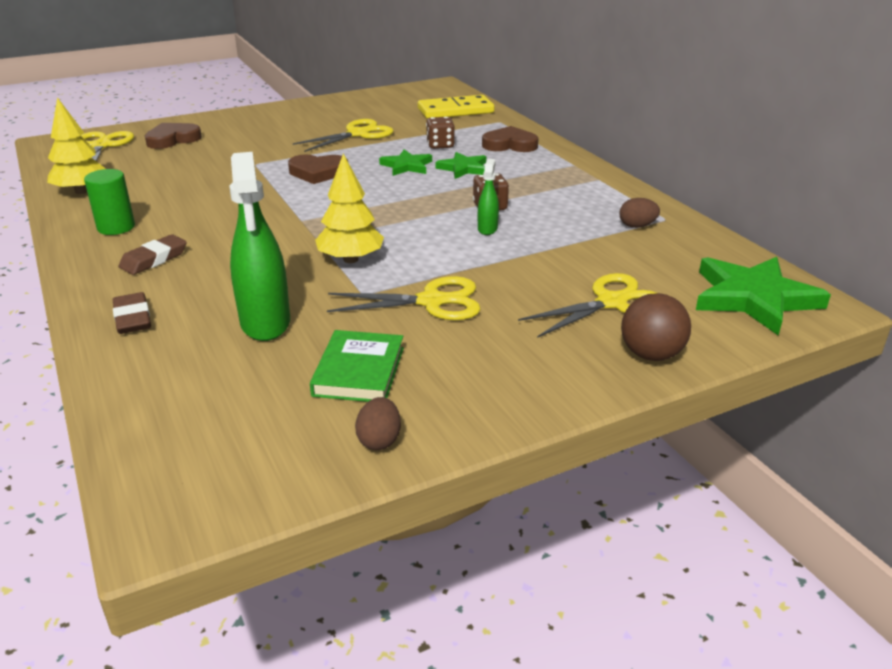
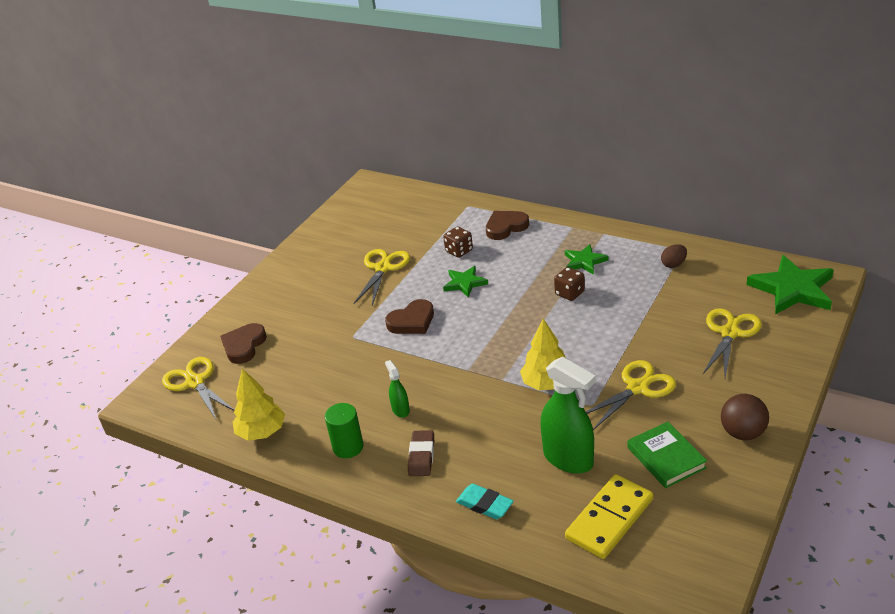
camera: 30 degrees left, 5 degrees up
(133, 318) = (485, 504): brown eraser -> turquoise eraser
(379, 440) = (733, 490): brown egg -> none
(455, 111) = (420, 209): yellow domino -> yellow domino (609, 519)
(463, 168) = (506, 266): green star -> green star (584, 261)
(487, 229) = (593, 313): green spray bottle -> green spray bottle (400, 410)
(651, 355) = (789, 358): brown ball -> brown ball (743, 433)

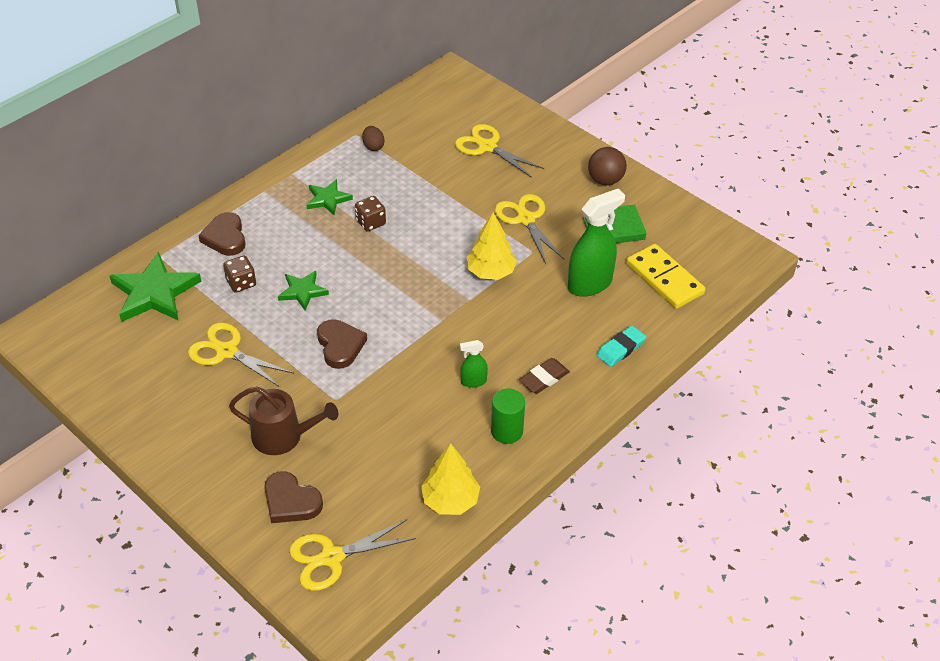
camera: 80 degrees left, 10 degrees up
(306, 322) = (283, 436): none -> brown watering can
(421, 456) = (544, 378): brown eraser -> brown eraser turned 60 degrees counterclockwise
(792, 289) = (453, 95): green star -> green star (154, 293)

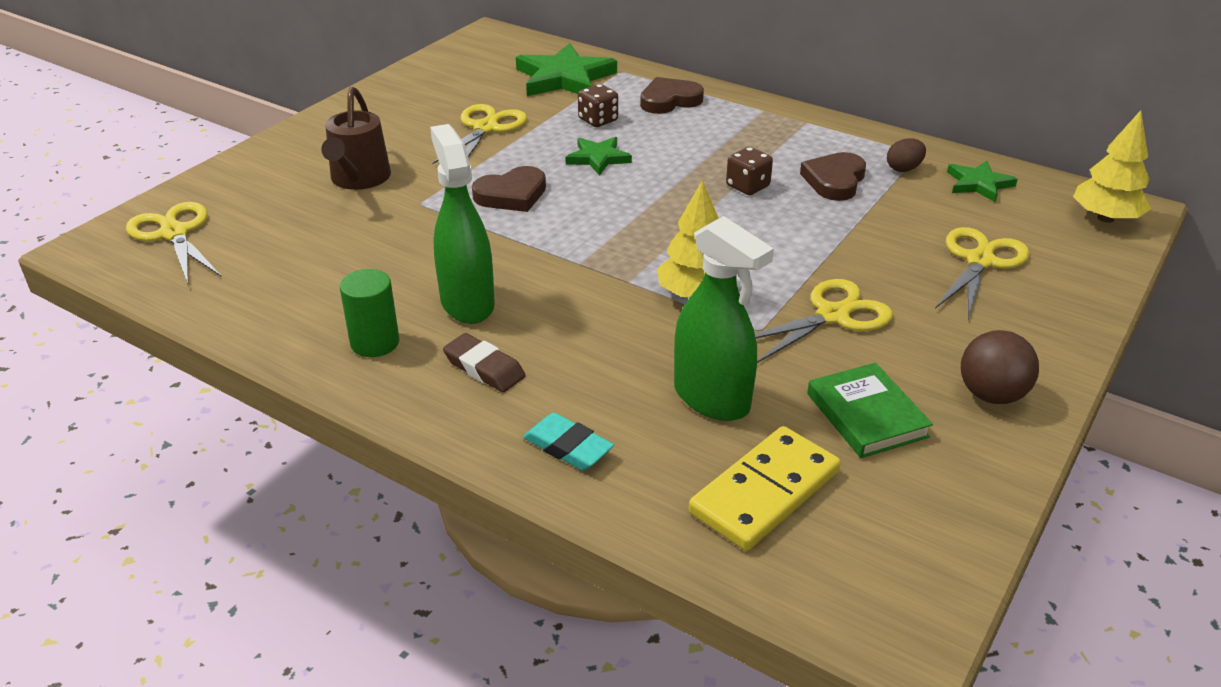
camera: 80 degrees right, 10 degrees down
(291, 501) = (260, 197): brown heart -> brown heart (834, 180)
(328, 199) = (775, 151): green star -> green star (978, 184)
(450, 500) = (251, 308): yellow tree -> yellow tree (1105, 218)
(473, 381) = (467, 303): green spray bottle -> green spray bottle, size x2.05

